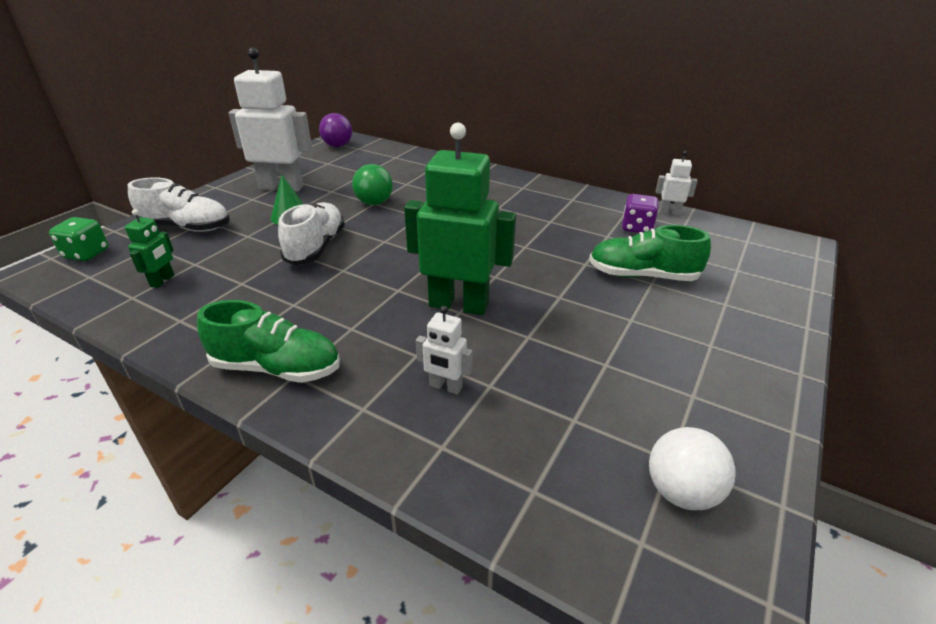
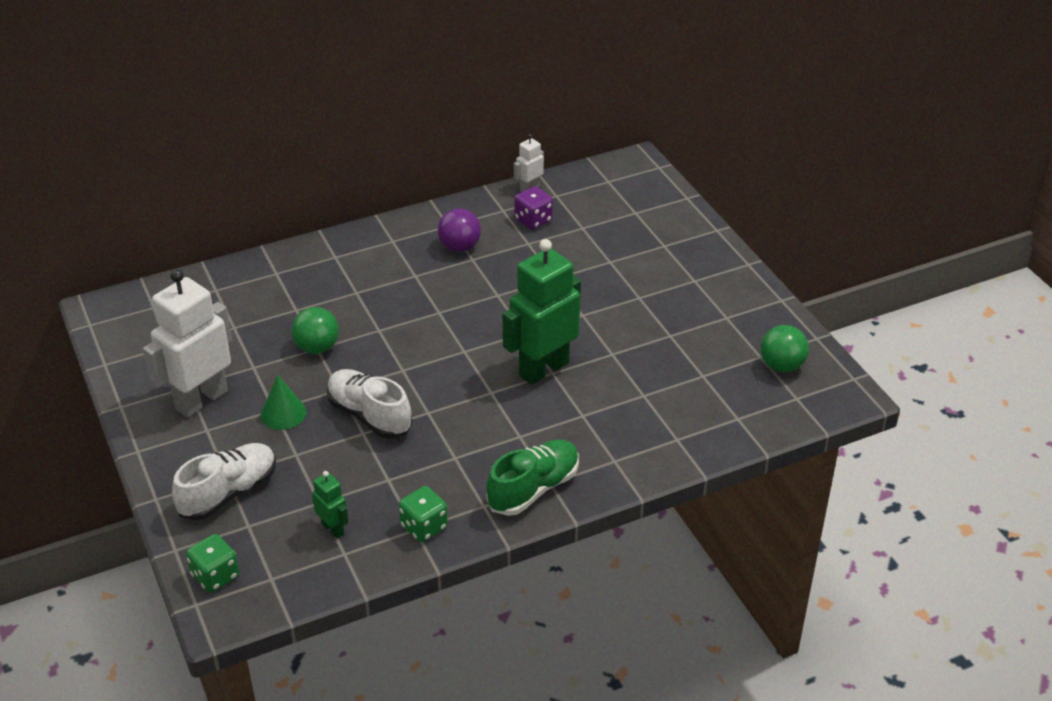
camera: 55 degrees left, 5 degrees up
(184, 324) = (424, 527): none -> green dice
(338, 146) = (125, 320): purple ball -> purple ball (459, 247)
(445, 387) = (627, 415): white robot -> none
(642, 275) = (598, 260): green shoe -> none
(681, 492) = (781, 366): white ball -> green ball

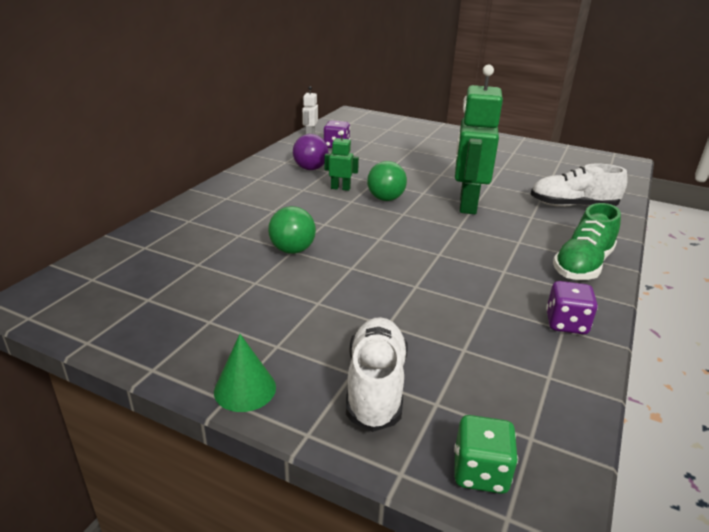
camera: 40 degrees left, 10 degrees down
(201, 400) = (237, 325): white robot -> none
(283, 413) = (331, 302): green cone -> green cone (245, 389)
(333, 529) = (508, 363): green robot -> green robot (340, 188)
(369, 415) = (402, 273): white shoe -> white shoe (573, 206)
(424, 527) = (566, 323): green dice -> purple dice
(533, 489) = (582, 265): green shoe -> green shoe turned 150 degrees counterclockwise
(781, 366) = (576, 161): green ball -> green ball (385, 199)

